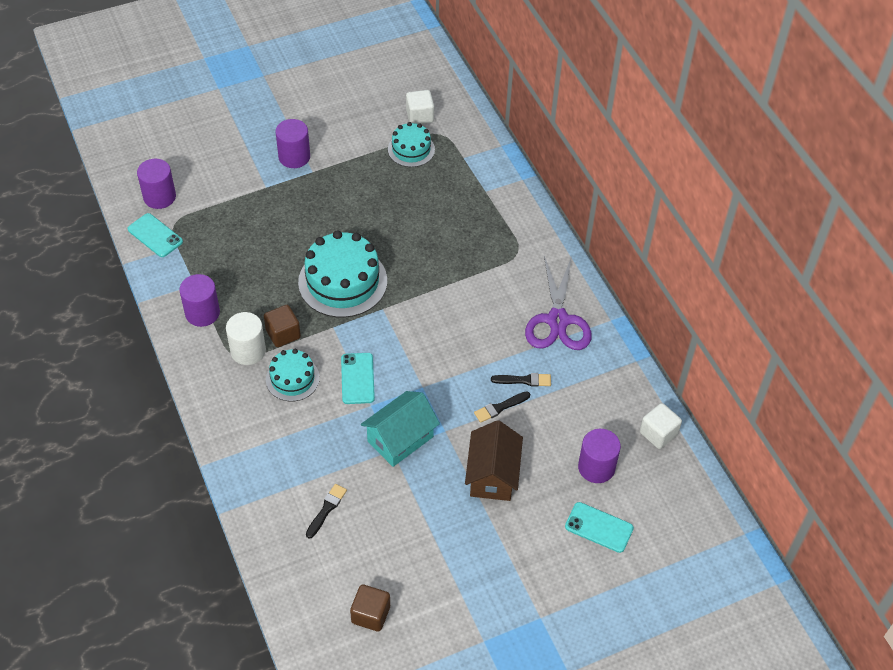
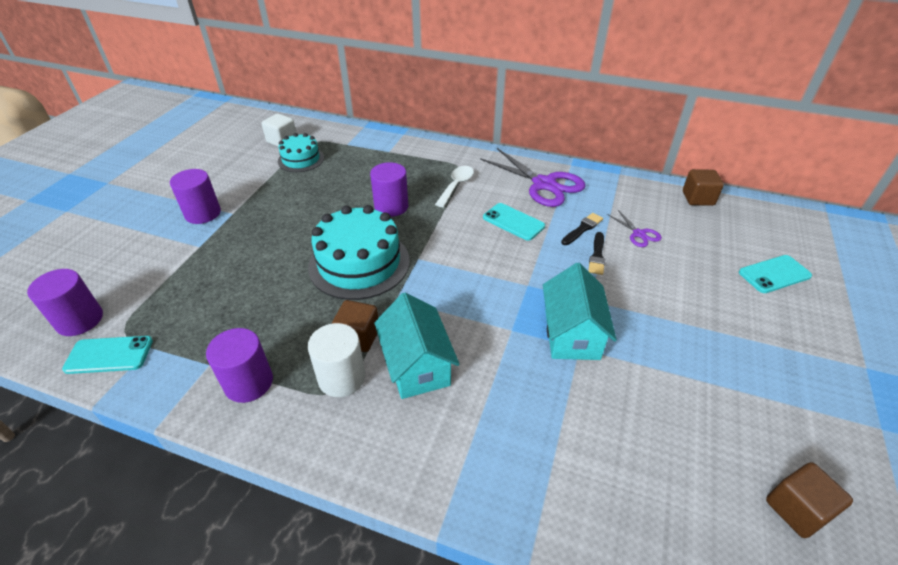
camera: 45 degrees left, 10 degrees down
(292, 378) = (417, 365): turquoise cake -> turquoise house
(326, 509) = (611, 450): black brush -> none
(357, 378) = (471, 319): turquoise phone -> turquoise phone (513, 222)
(490, 267) = (456, 185): none -> white spoon
(492, 475) = (667, 301): brown house -> none
(557, 419) = (639, 234): none -> purple scissors
(596, 467) = (707, 242): purple cylinder -> purple cylinder (391, 206)
(658, 433) = (698, 198): white cube -> brown cube

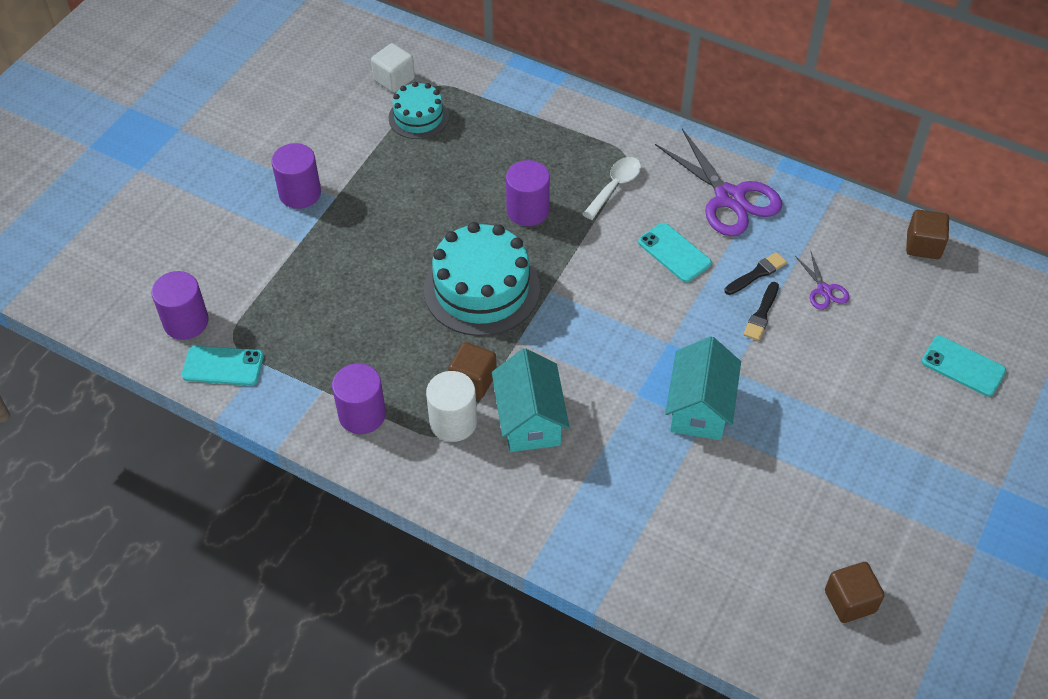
camera: 10 degrees right, 10 degrees up
(774, 274) = (963, 366): turquoise phone -> turquoise phone turned 45 degrees clockwise

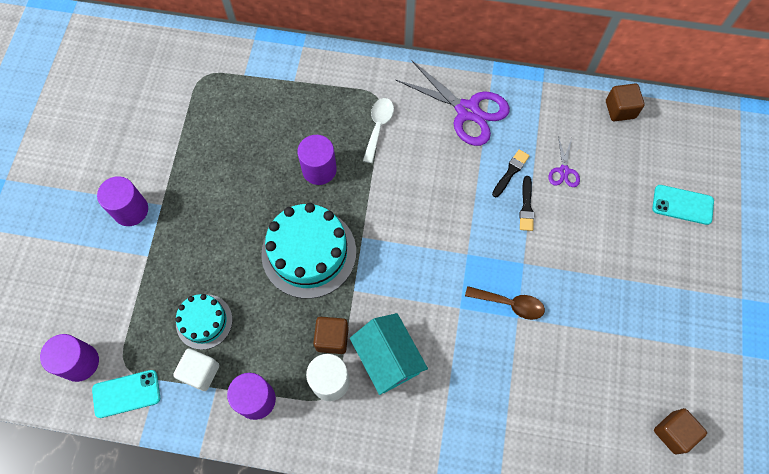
camera: 20 degrees left, 15 degrees up
(394, 79) = (169, 79): white cube -> white cube (200, 372)
(418, 117) = (202, 109): turquoise cake -> turquoise cake (204, 321)
(674, 253) = (443, 173): turquoise phone -> none
(699, 407) = (510, 304): turquoise house -> brown spoon
(824, 290) = (564, 171): purple scissors -> purple scissors turned 45 degrees clockwise

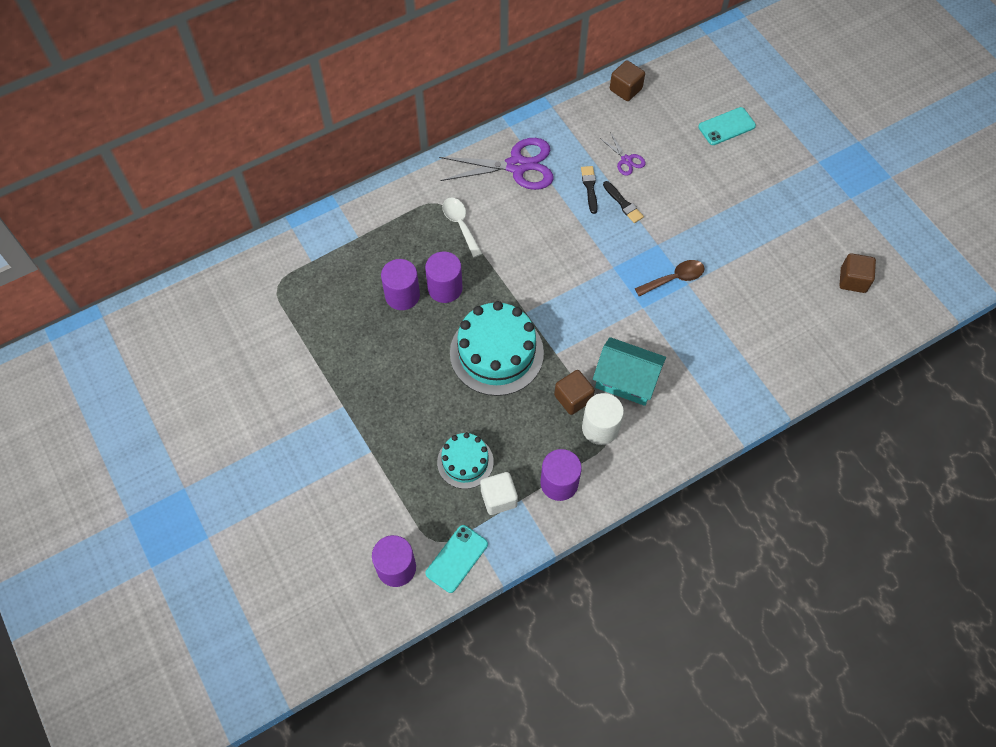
camera: 40 degrees left, 5 degrees down
(130, 210) = (321, 429): purple cylinder -> purple cylinder (402, 295)

